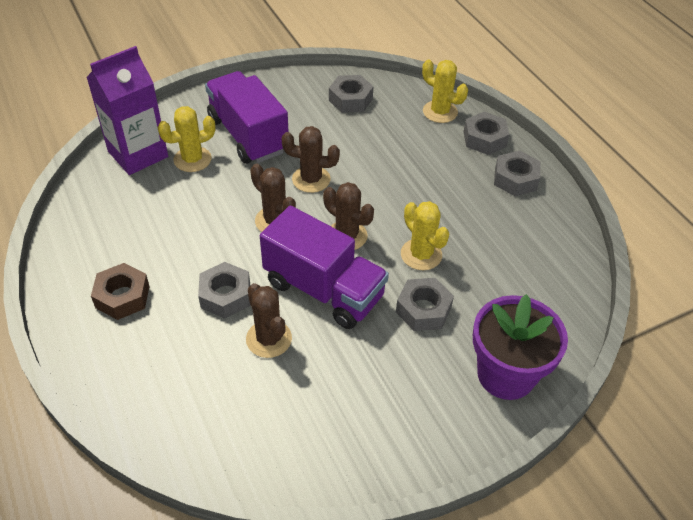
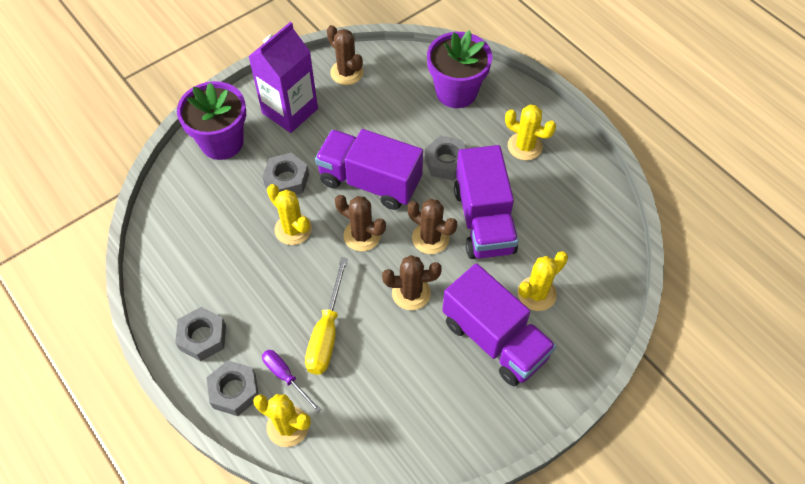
camera: 170 degrees right, 10 degrees up
(122, 297) = (524, 146): brown nut -> yellow cactus
(138, 154) = (593, 289): purple carton -> purple carton (290, 111)
(171, 388) = (456, 92): none -> purple flower pot
(211, 227) = (484, 220): none -> purple truck
(269, 339) = (401, 136): brown cactus -> brown cactus (346, 72)
(350, 99) = (397, 424): grey nut -> none
(398, 163) = (326, 333): none -> yellow screwdriver
(439, 141) = (286, 377): none -> purple screwdriver

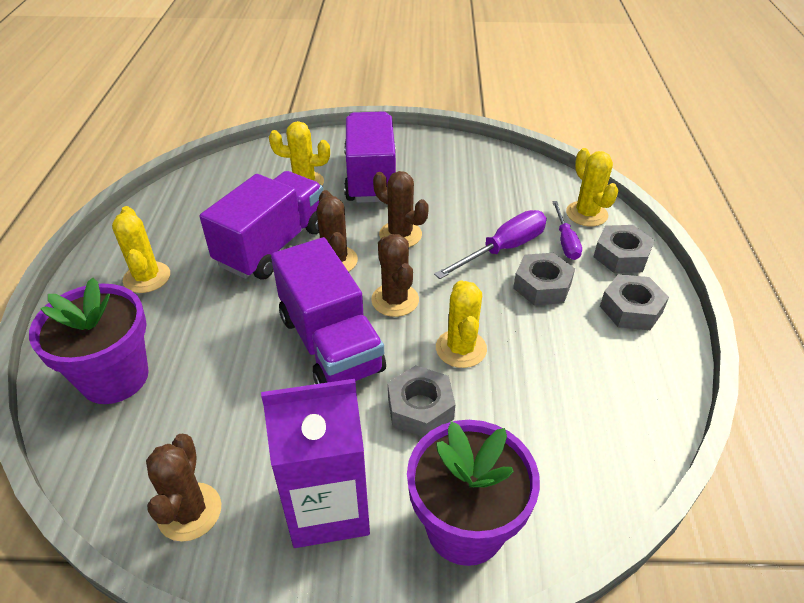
camera: 140 degrees left, 15 degrees down
(326, 333) = (503, 249): yellow screwdriver -> purple screwdriver
(446, 162) = (234, 312): grey nut -> grey nut (542, 286)

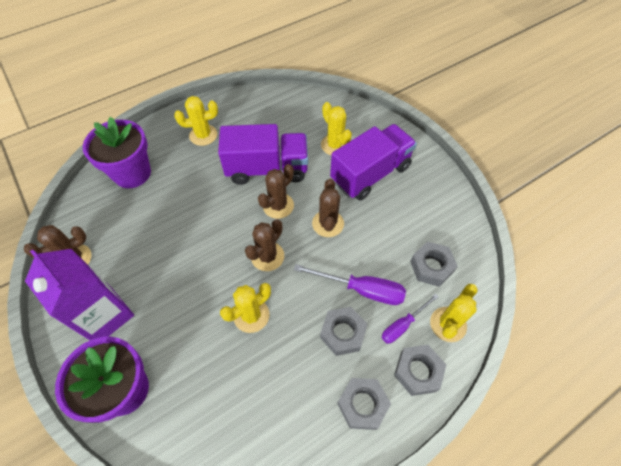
camera: 55 degrees right, 15 degrees up
(147, 277) = (203, 135): yellow cactus -> yellow cactus turned 45 degrees clockwise
(330, 343) = (211, 246): purple truck -> none
(420, 408) = (192, 320): grey nut -> grey nut (431, 267)

